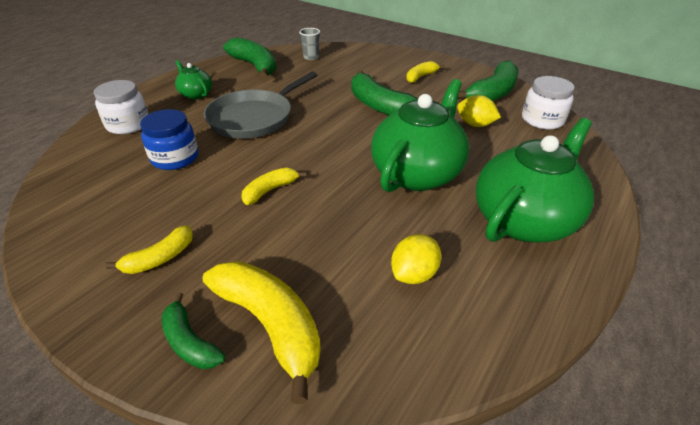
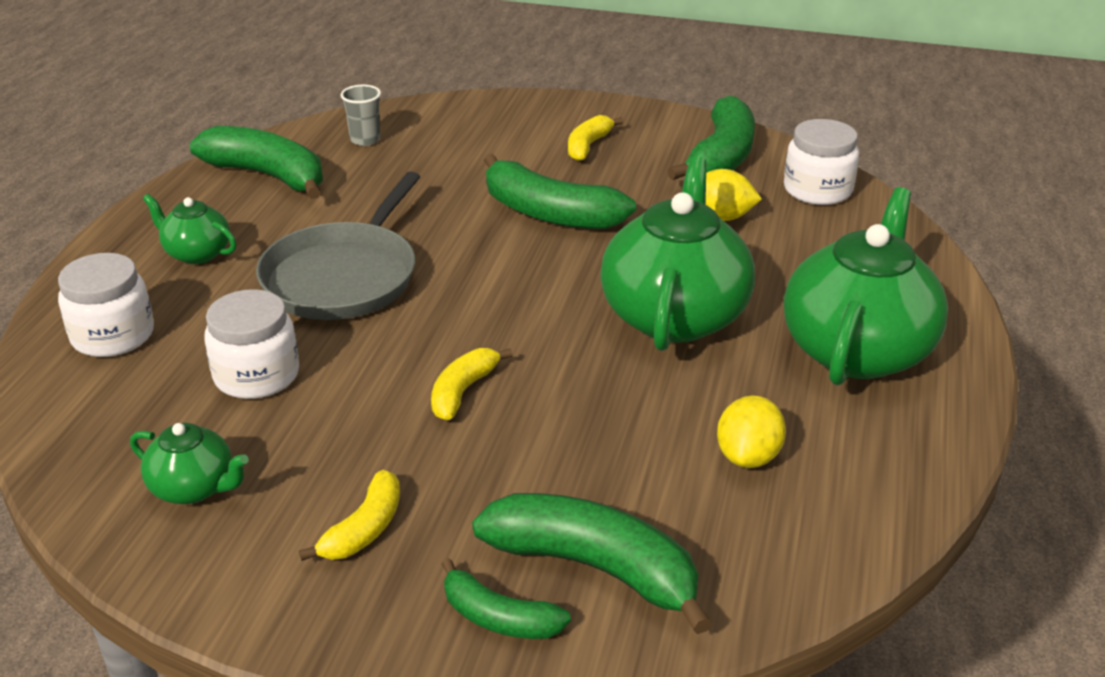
camera: 20 degrees left, 5 degrees down
(98, 210) = (194, 488): none -> green teapot
(175, 158) = (257, 375): blue jar -> white jar
(270, 325) = (595, 568): yellow banana -> green banana

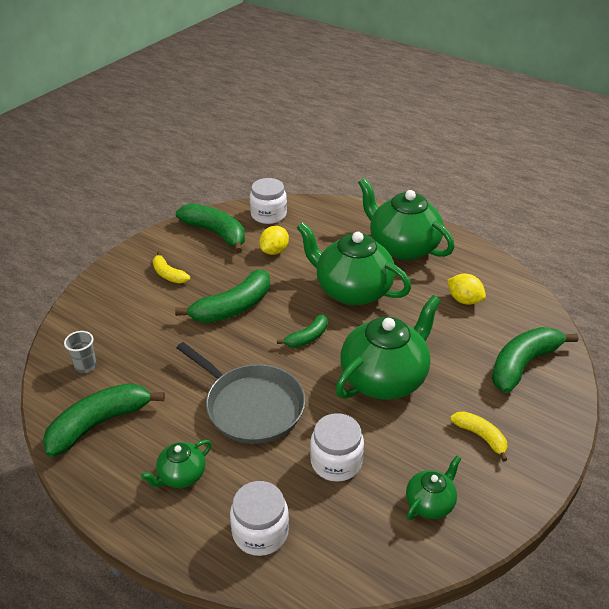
camera: 70 degrees left, 5 degrees up
(463, 391) = (384, 378): yellow banana -> green teapot
(498, 617) = (548, 402): green banana -> green banana (307, 337)

